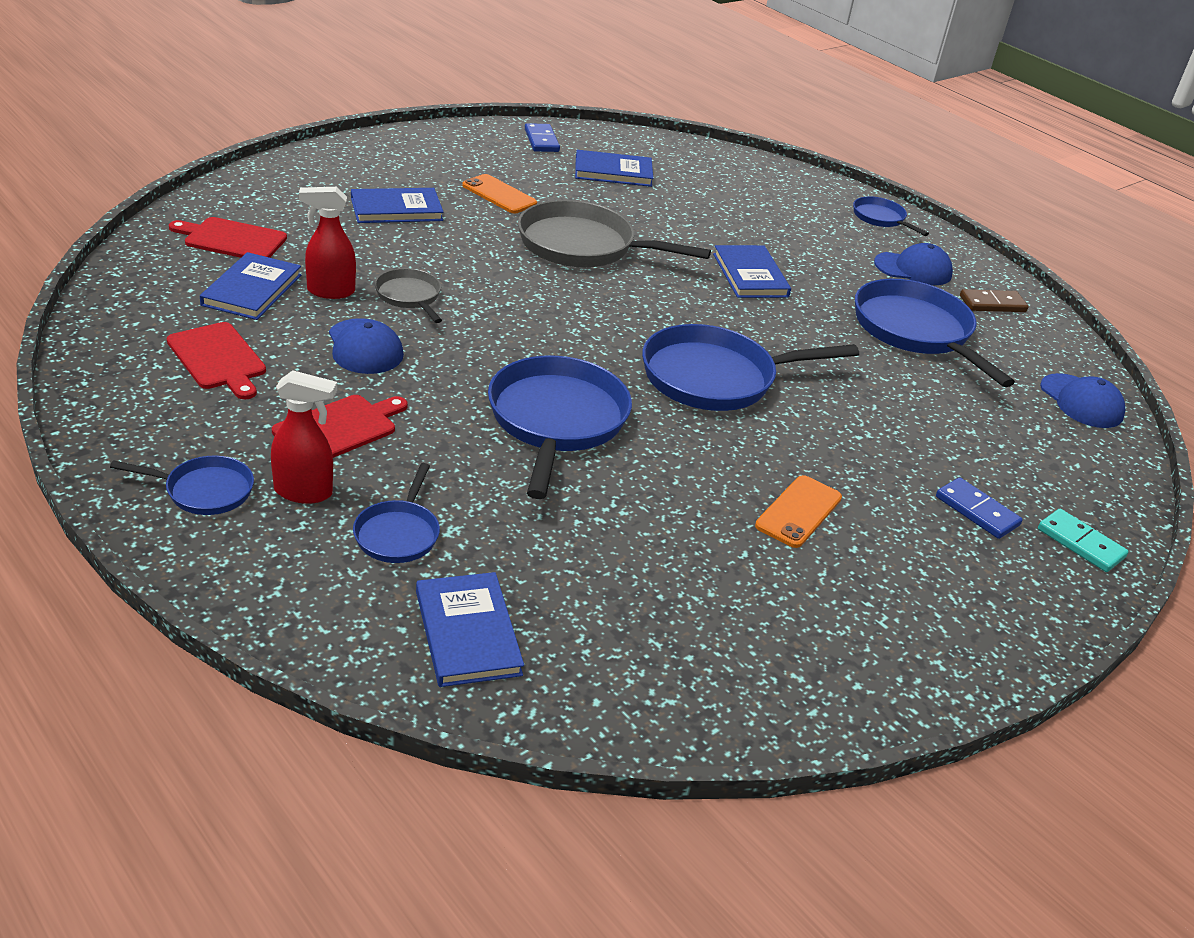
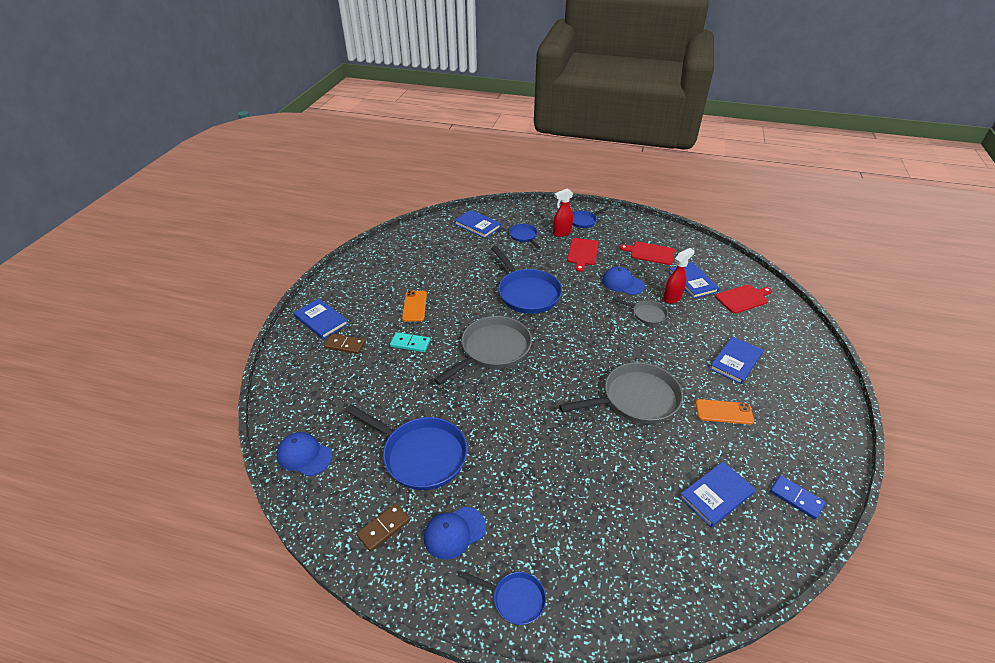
camera: 150 degrees right, 5 degrees up
(716, 378) = (492, 350): blue pan -> grey pan
(750, 275) = (540, 440): blue book -> blue book (321, 320)
(977, 511) = (345, 345): blue domino -> brown domino
(1080, 543) = (296, 354): turquoise domino -> turquoise domino (410, 343)

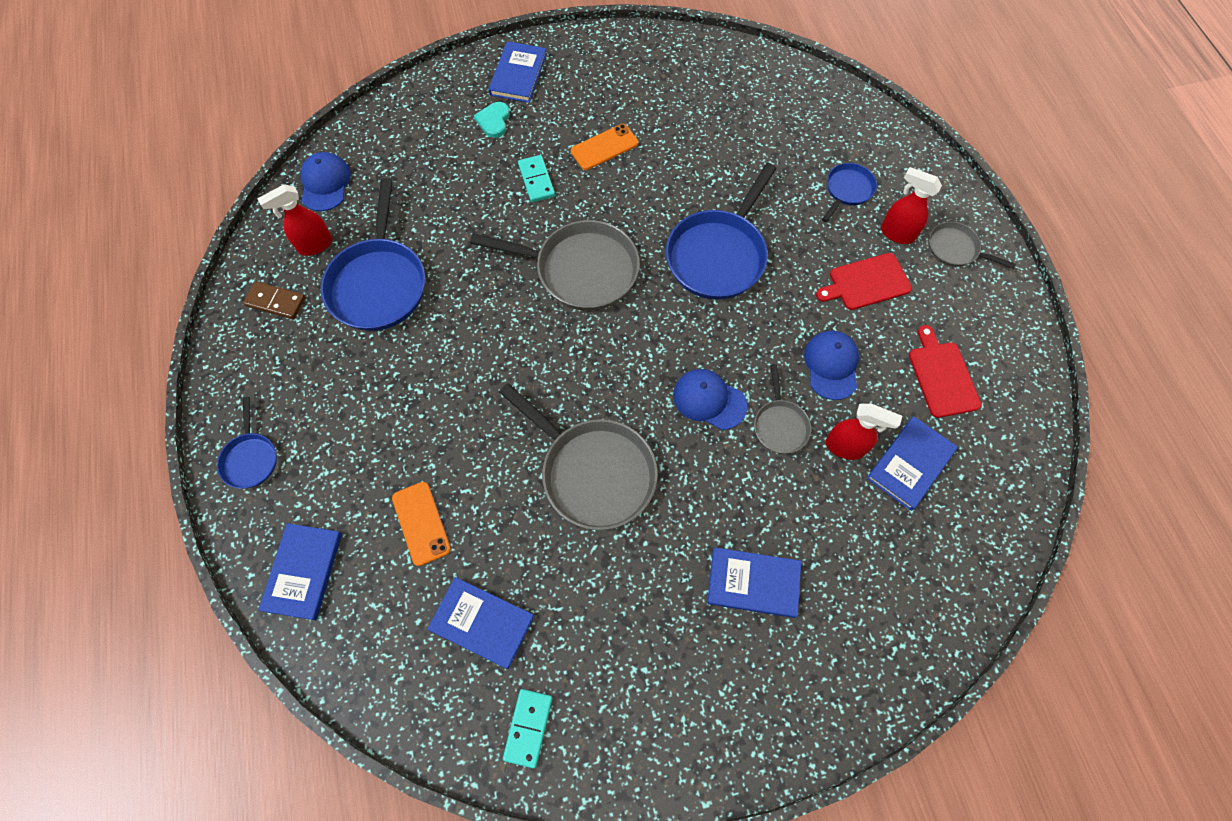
camera: 60 degrees right, 25 degrees up
(345, 345) = (494, 121): brown domino -> turquoise heart
(354, 482) = (315, 245): none -> red spray bottle
(454, 532) = (299, 366): blue cap -> blue cap (709, 400)
(477, 225) = (827, 122): blue book -> blue book (303, 572)
(584, 221) = (955, 249): blue pan -> grey pan
(724, 412) = (635, 593): orange phone -> orange phone (421, 523)
(743, 298) = (922, 555): red cutting board -> none
(796, 498) = (528, 727): blue domino -> turquoise domino

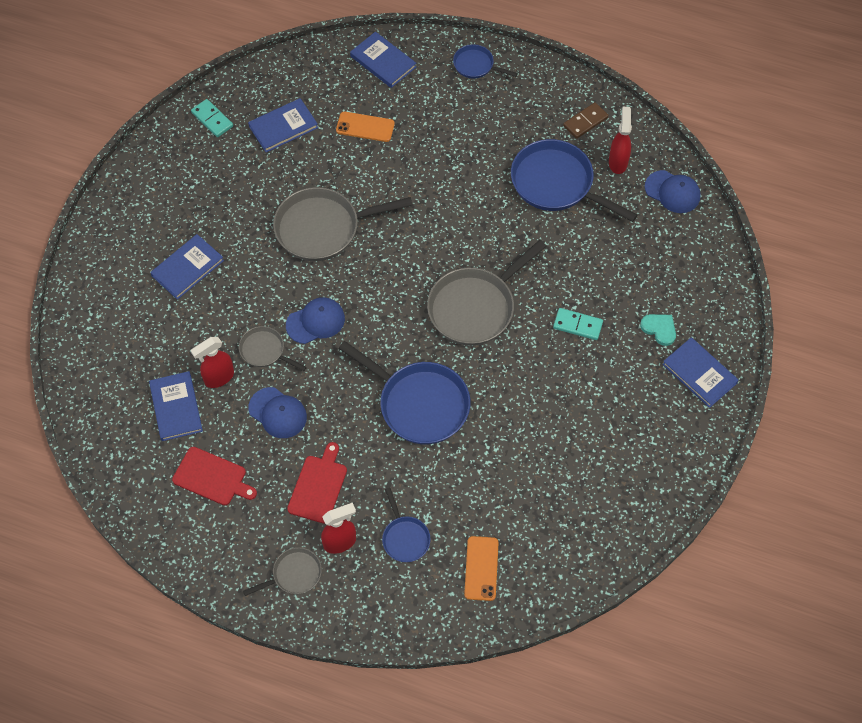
camera: 125 degrees right, 5 degrees down
(604, 147) = (576, 390): orange phone -> orange phone (481, 568)
(718, 255) = (419, 403): blue pan -> blue pan turned 150 degrees clockwise

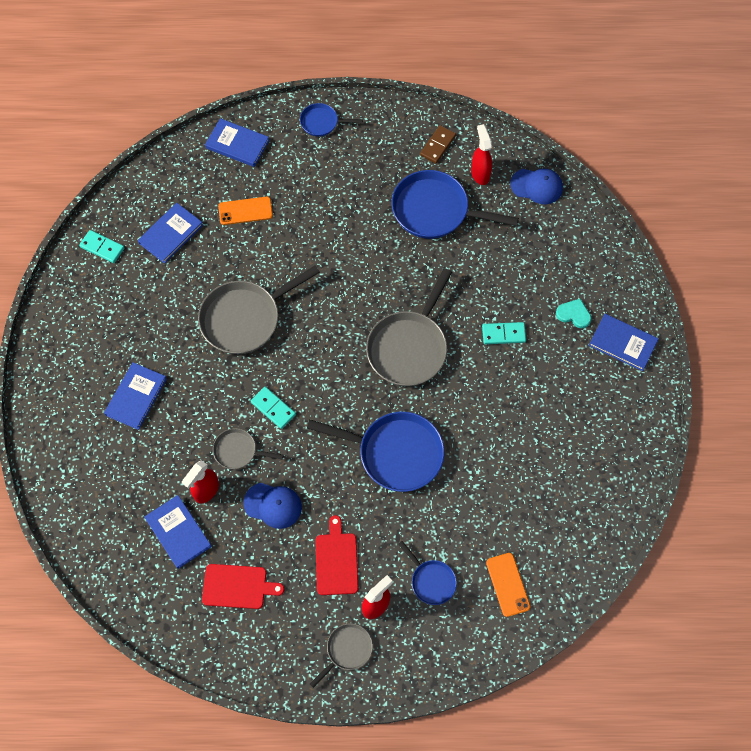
camera: 20 degrees left, 5 degrees up
(315, 322) = (273, 408): blue cap -> turquoise domino

